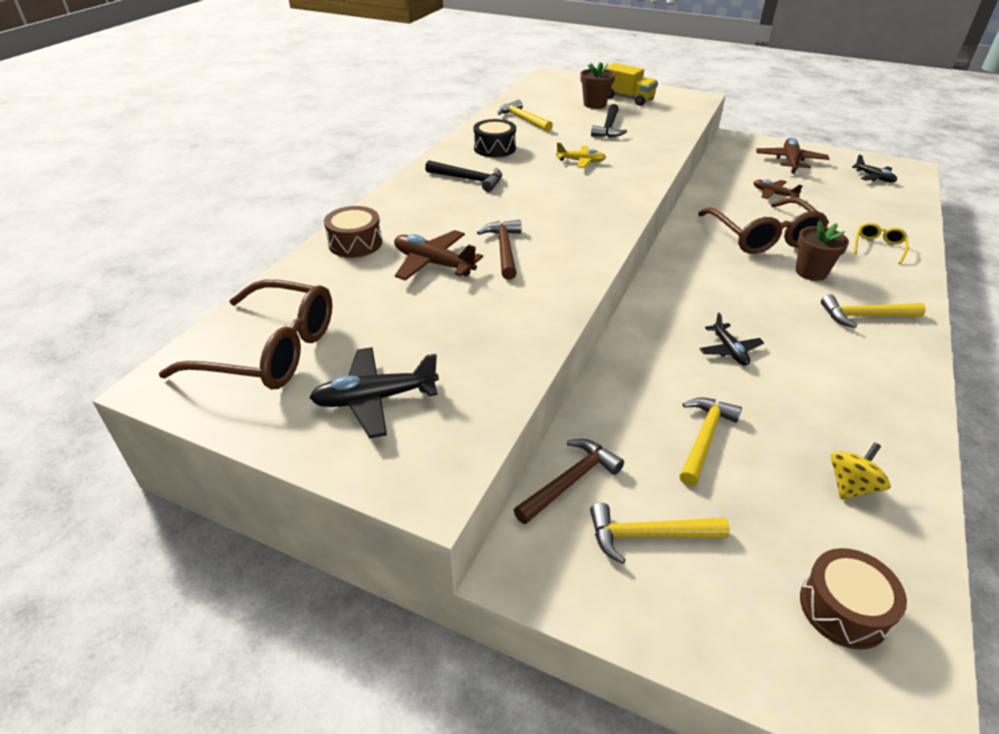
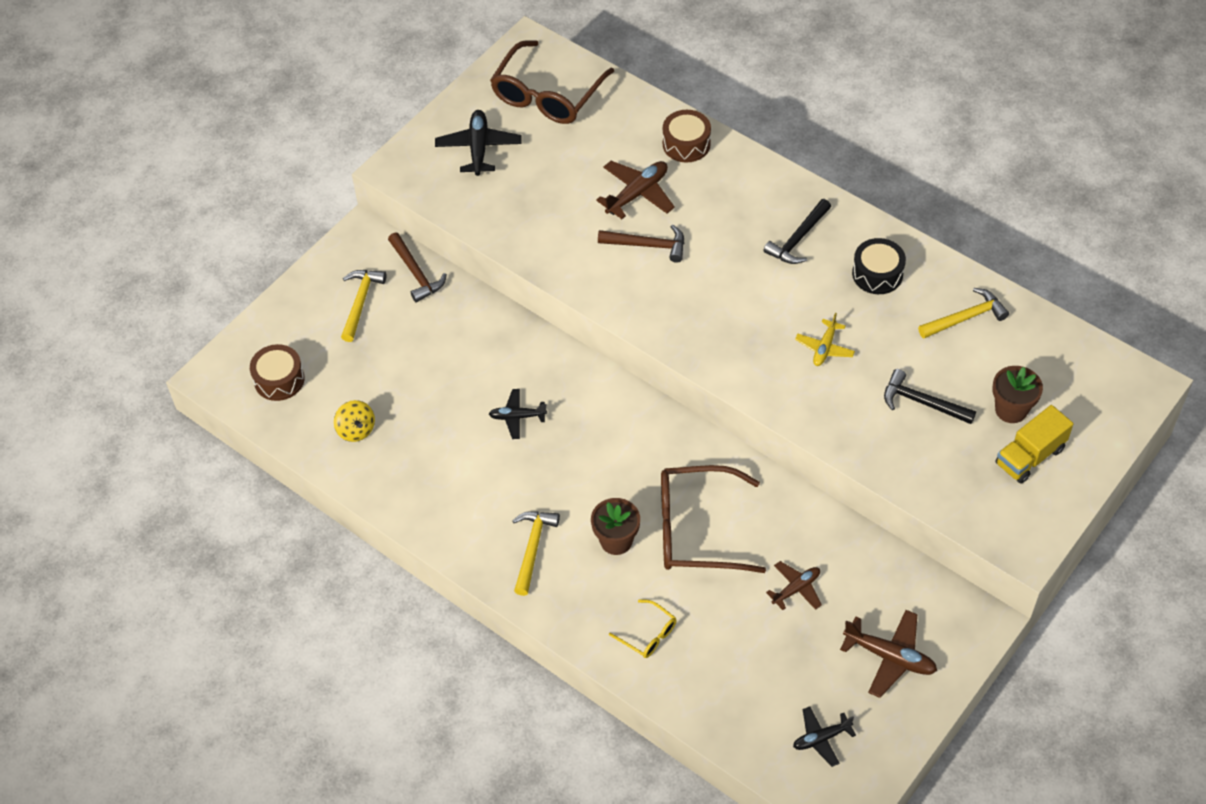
camera: 105 degrees right, 15 degrees up
(704, 438) = (427, 361): yellow hammer -> none

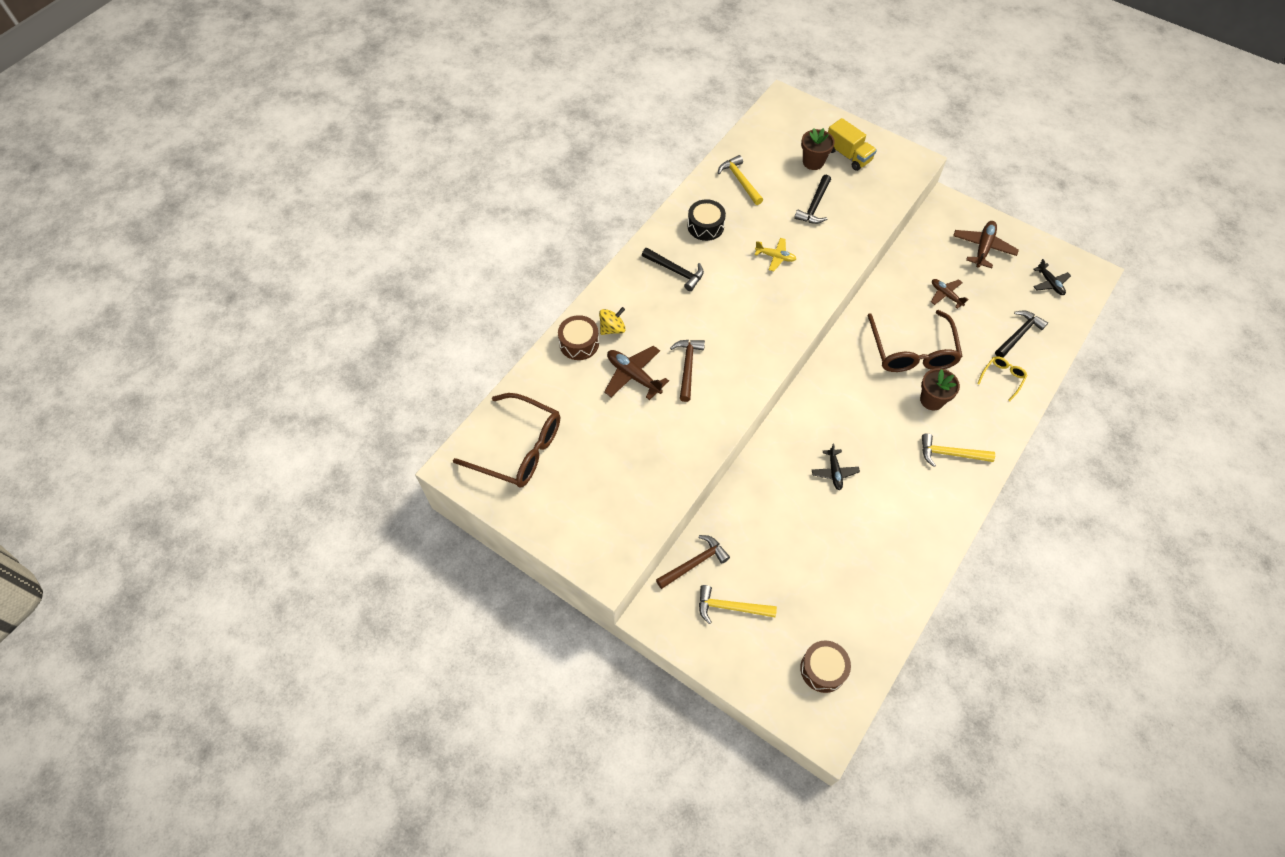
camera: 95 degrees left, 5 degrees up
(356, 430) = (866, 595): yellow spinning top -> yellow spinning top (612, 328)
(479, 148) = (582, 500): black plane -> none
(723, 672) = (1018, 334): none -> black hammer

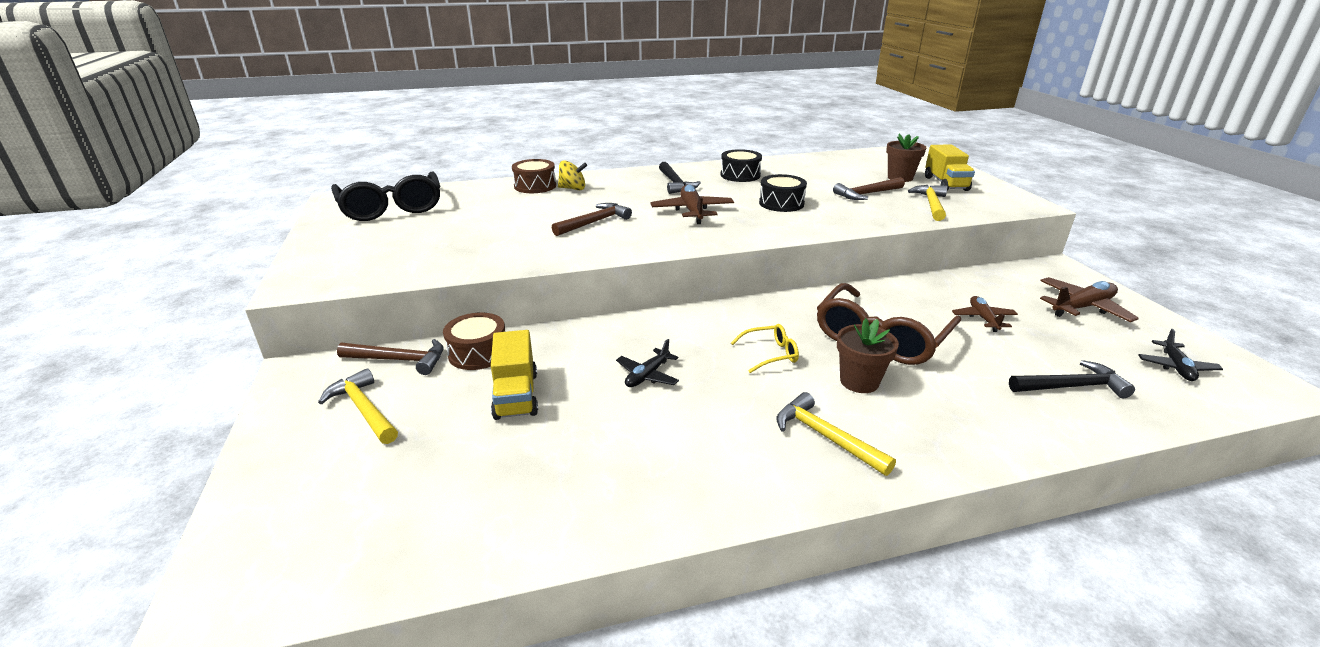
camera: 40 degrees right, 30 degrees down
(519, 448) = (391, 208): brown glasses -> black glasses
(633, 376) = (542, 211): brown plane -> brown plane (692, 211)
(740, 181) = (809, 168): yellow hammer -> yellow hammer (931, 204)
(775, 257) = (781, 203): yellow plane -> black drum
(790, 537) = (516, 395): none -> yellow truck
(814, 205) = (867, 194): black hammer -> brown hammer
(823, 669) = (337, 532): brown drum -> brown drum (478, 353)
(1002, 378) = (999, 410): yellow glasses -> yellow glasses (770, 354)

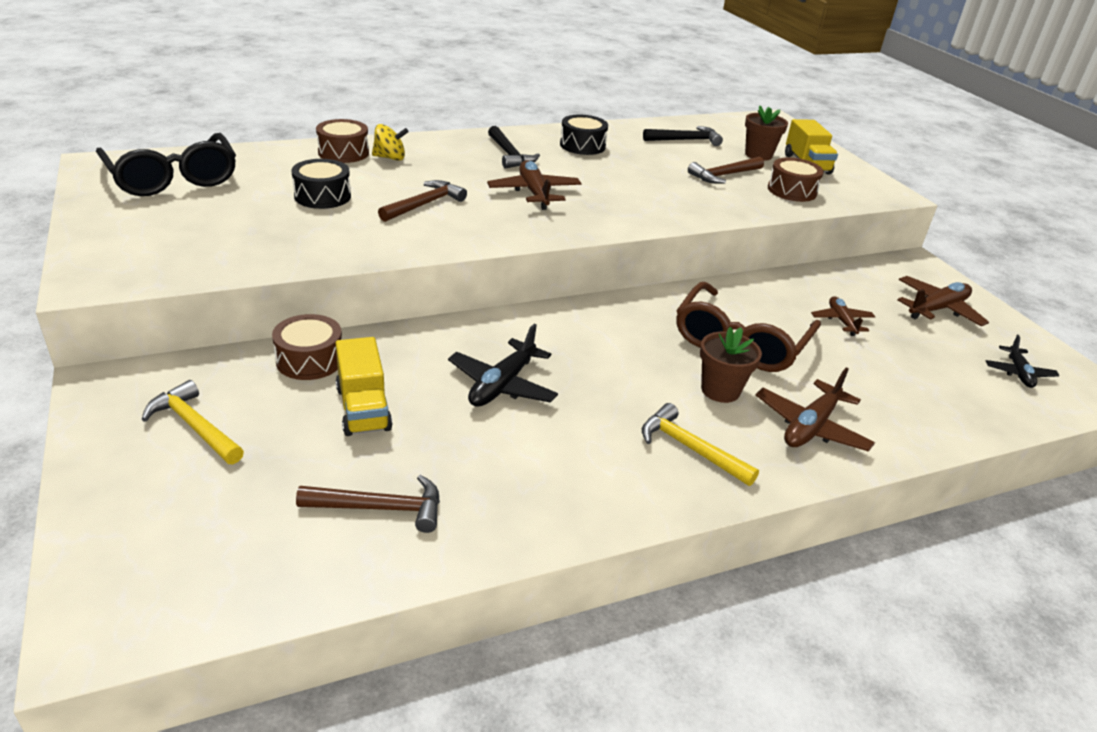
camera: 10 degrees left, 5 degrees up
(399, 360) = (219, 369): brown hammer -> brown hammer (380, 508)
(647, 375) = (502, 385): black plane -> black plane, size x1.55
(770, 354) = (629, 360): yellow glasses -> none
(781, 203) = (632, 185): black drum -> black drum (322, 196)
(931, 204) = (792, 191): yellow hammer -> brown drum
(952, 417) = (810, 427): none -> brown plane
(1071, 386) = (921, 394): black hammer -> black hammer (685, 140)

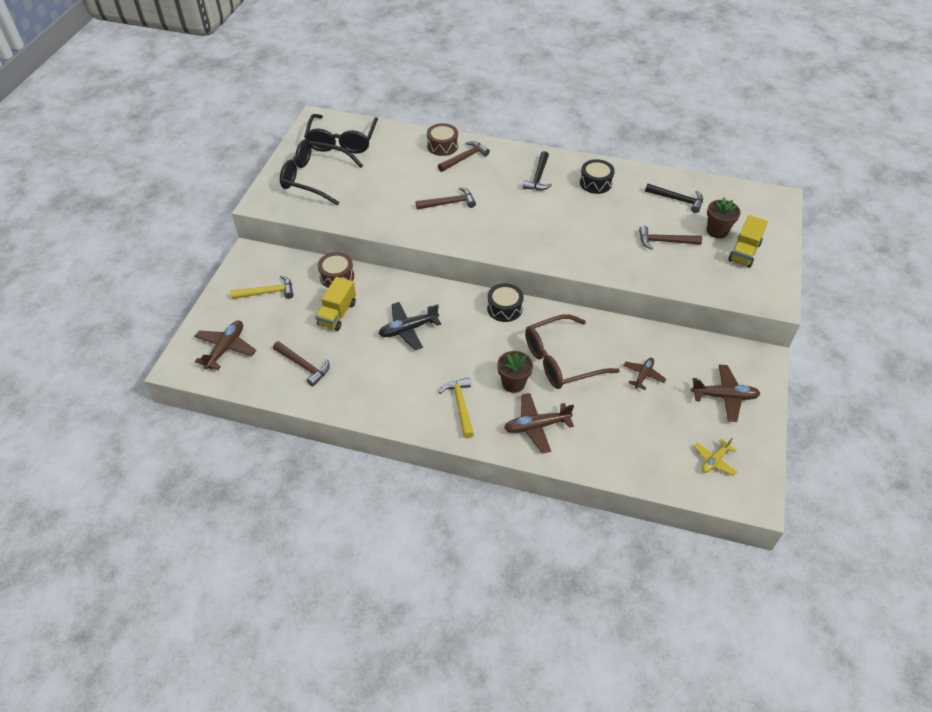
camera: 40 degrees right, 15 degrees up
(168, 228) = (314, 178): none -> black glasses
(195, 427) = (267, 292): yellow hammer -> yellow hammer turned 90 degrees clockwise
(322, 196) = (402, 179): black drum -> black drum (504, 308)
(390, 158) = (464, 158): yellow spinning top -> brown hammer
(534, 193) = (520, 215): brown plane -> brown plane (226, 348)
(792, 191) = (698, 271): brown drum -> none
(1018, 373) = (714, 461): black plane -> yellow plane

